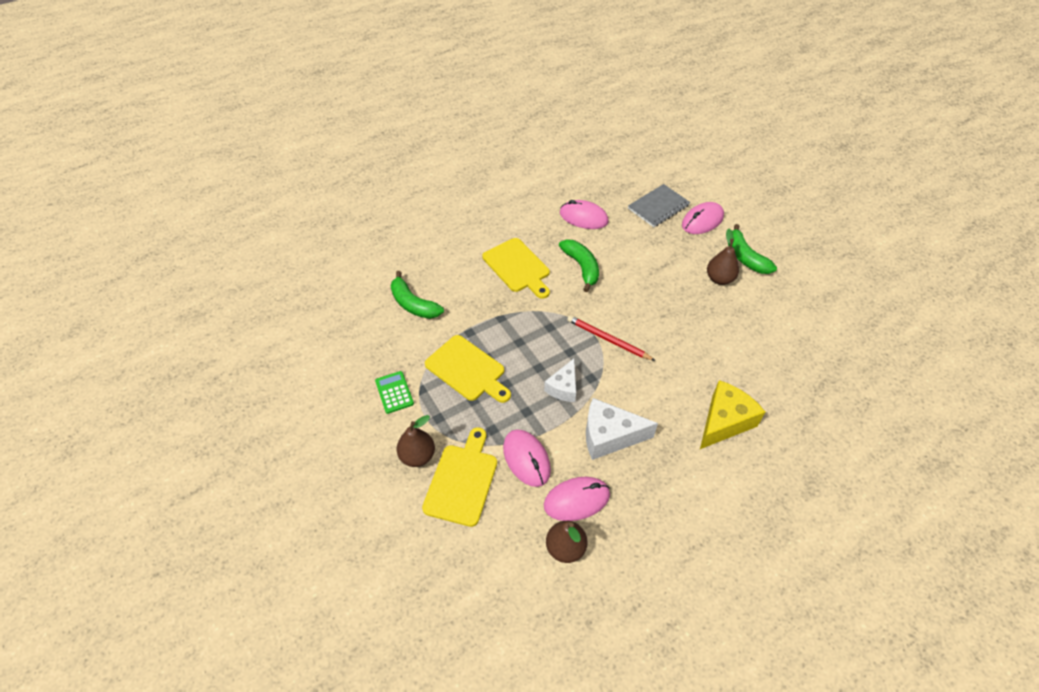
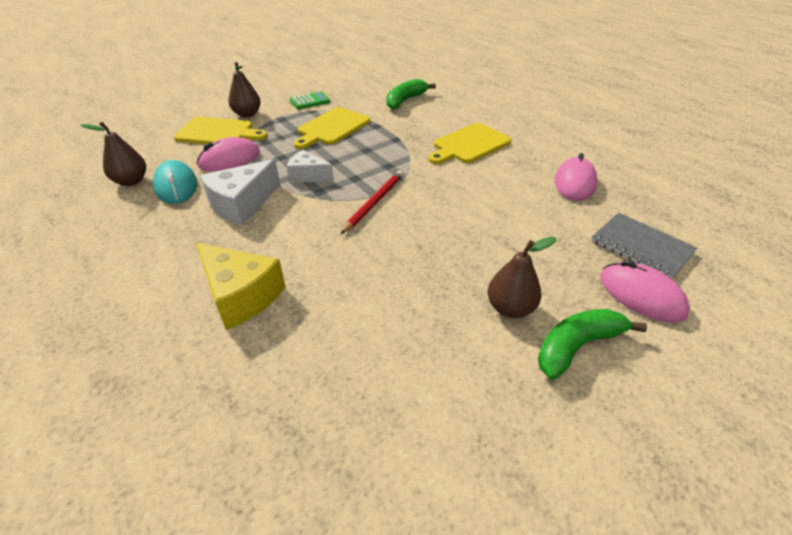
camera: 85 degrees right, 10 degrees down
(576, 500) = (176, 186): pink mouse -> turquoise mouse
(581, 267) = (485, 183): green banana -> none
(609, 436) = (242, 204): white cheese -> white cheese turned 135 degrees counterclockwise

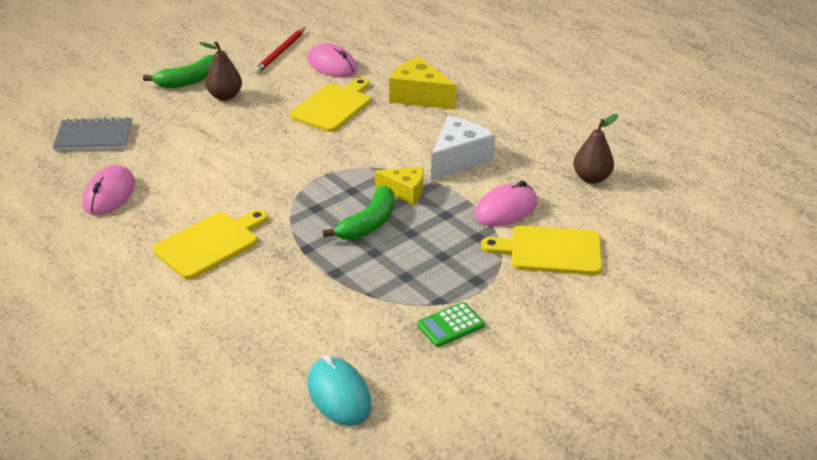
camera: 175 degrees right, 5 degrees down
(176, 186) = (539, 175): turquoise mouse -> turquoise mouse (339, 395)
(247, 114) = (534, 289): brown pear -> none
(308, 176) = (405, 192): white cheese -> yellow cheese
(332, 128) = (397, 266): yellow cutting board -> yellow cutting board (333, 106)
(374, 202) = (328, 165): red pencil -> red pencil (280, 52)
(405, 100) = (291, 334): green banana -> green banana (368, 224)
(641, 247) = (94, 136): grey notebook -> grey notebook turned 45 degrees counterclockwise
(641, 295) = (124, 106): pink mouse -> pink mouse (332, 65)

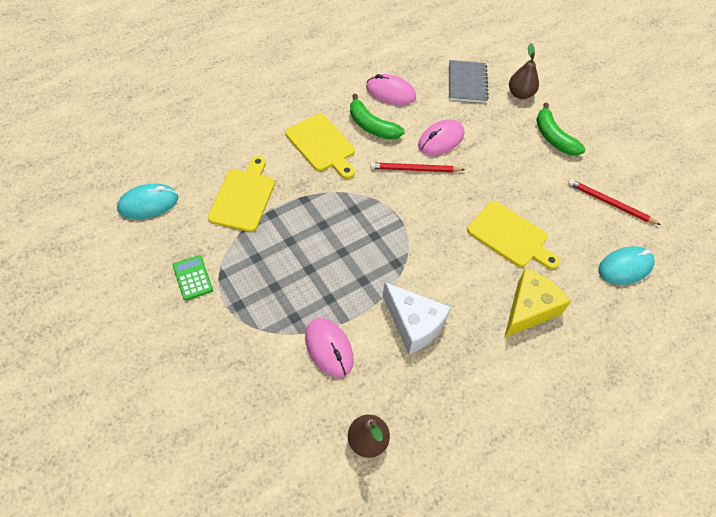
camera: 95 degrees right, 20 degrees up
(225, 96) = (527, 160): brown pear -> brown pear (520, 94)
(247, 168) = (414, 169): none -> red pencil
(332, 65) = (588, 242): pink mouse -> pink mouse (441, 140)
(356, 48) = (625, 267): none -> turquoise mouse
(368, 224) = (327, 242): green banana -> green banana (371, 126)
(405, 192) = (367, 273): yellow cheese -> none
(550, 251) = (262, 371): yellow cutting board -> yellow cutting board (243, 197)

